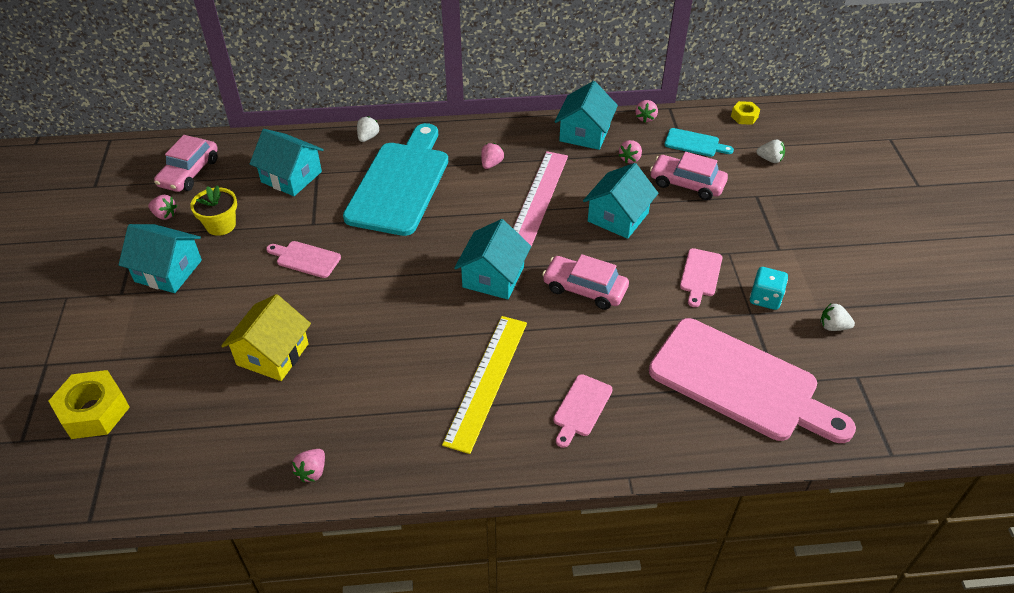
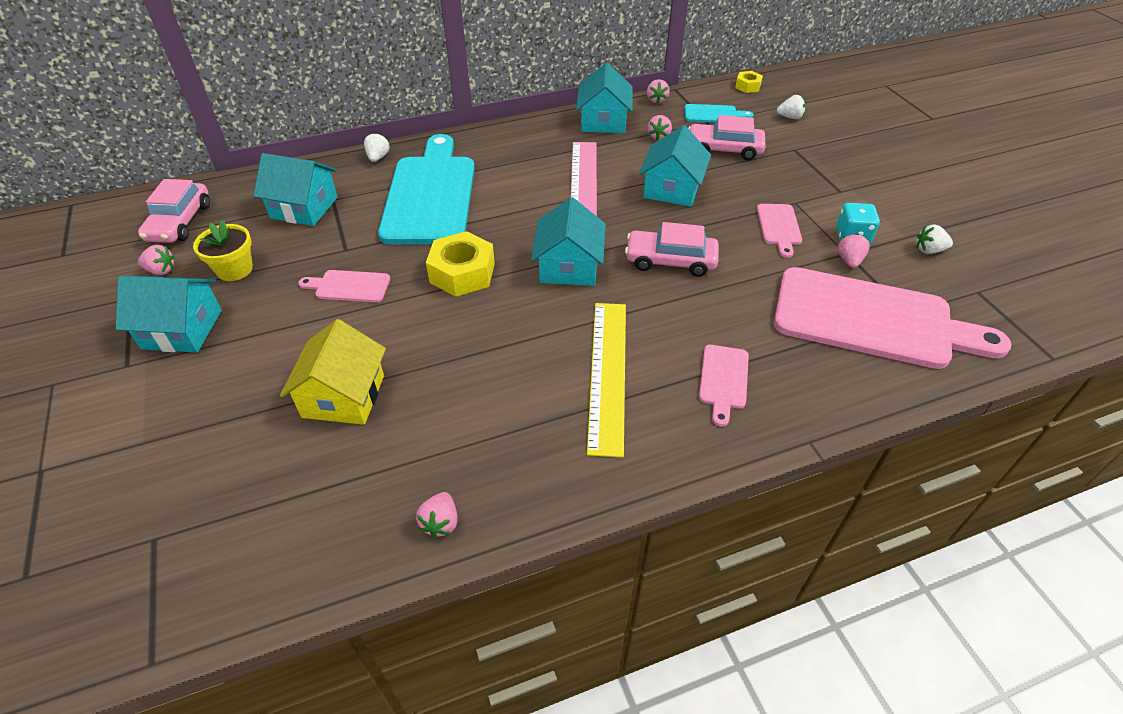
camera: 15 degrees left, 0 degrees up
(94, 411) = (123, 515): yellow nut -> yellow nut (462, 273)
(491, 164) = (521, 162): pink strawberry -> pink strawberry (849, 261)

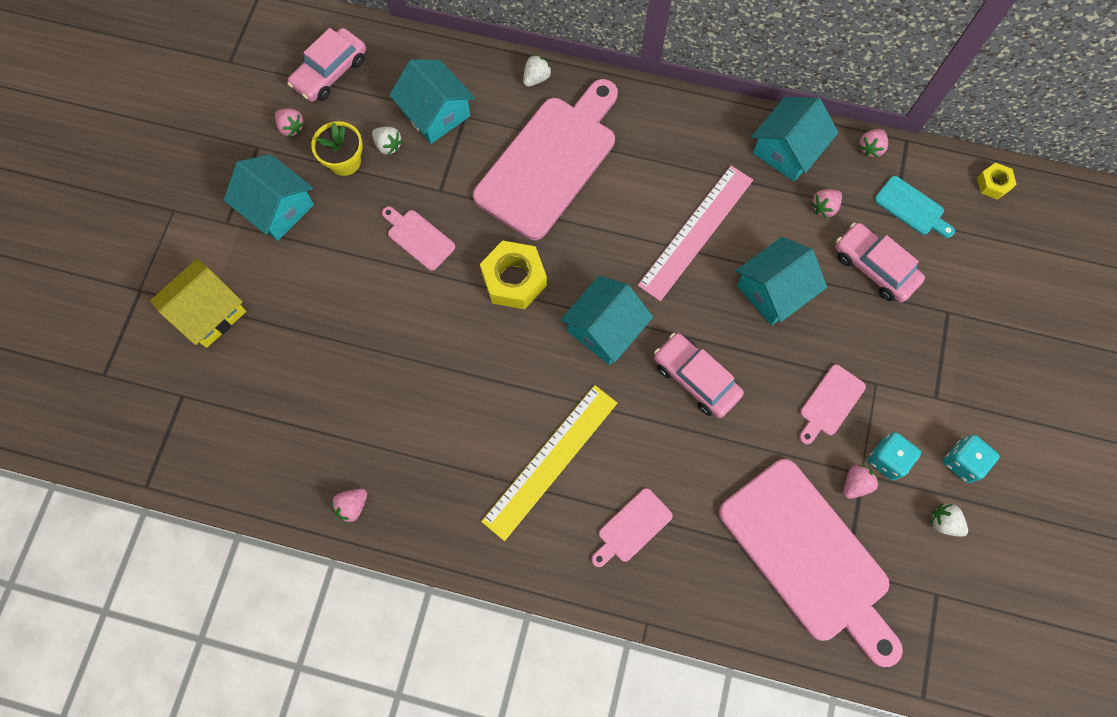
camera: 35 degrees right, 25 degrees up
(343, 396) = (352, 353): yellow house -> yellow house (209, 312)
(430, 195) = (550, 162): turquoise cutting board -> pink cutting board
(790, 117) = (991, 262): white strawberry -> white strawberry (388, 145)
(897, 214) = (962, 462): none -> turquoise dice

